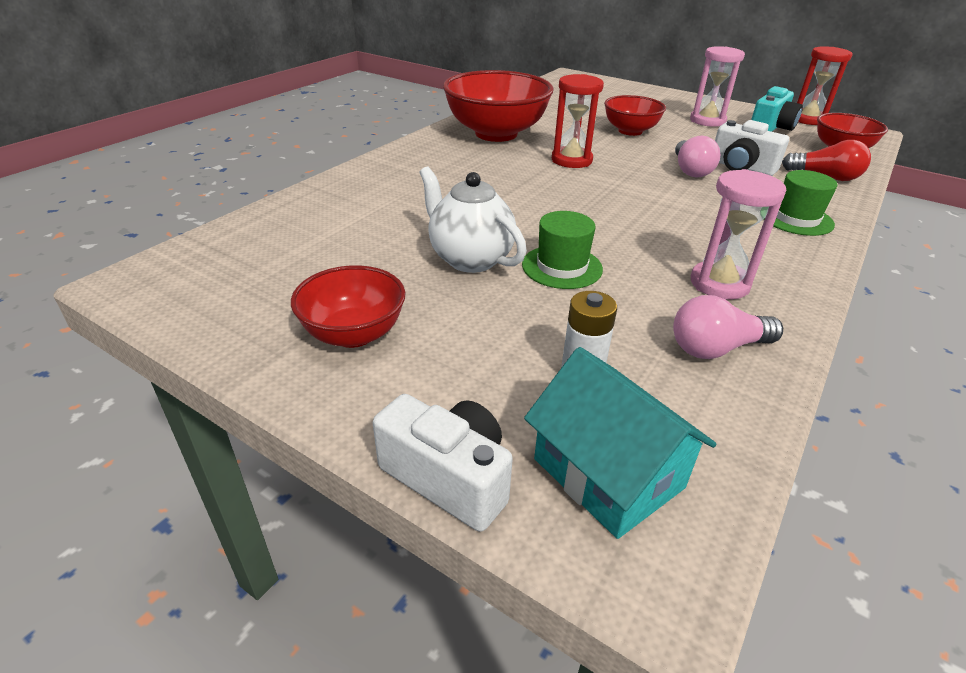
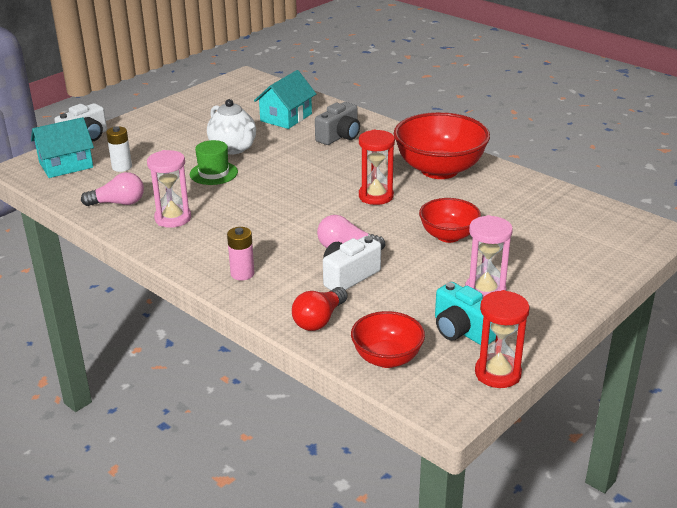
camera: 100 degrees right, 5 degrees down
(346, 225) = (286, 117): none -> turquoise house
(354, 334) = (179, 121): red bowl -> none
(416, 184) = (339, 136): none -> grey camera
(469, 259) = (233, 148): white teapot -> white teapot turned 90 degrees clockwise
(716, 348) = (118, 203): pink light bulb -> pink light bulb turned 90 degrees clockwise
(796, 219) = (242, 274): green hat -> pink battery

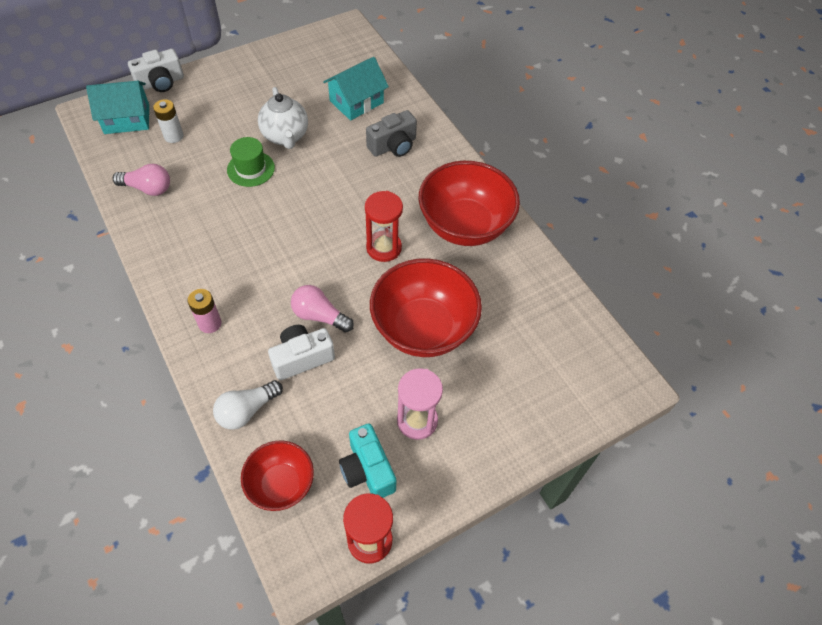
camera: 15 degrees right, 25 degrees up
(173, 218) = (185, 225): pink hourglass -> none
(319, 320) = (247, 410): red light bulb -> white light bulb
(448, 236) = (423, 328): red bowl -> red bowl, size x1.73

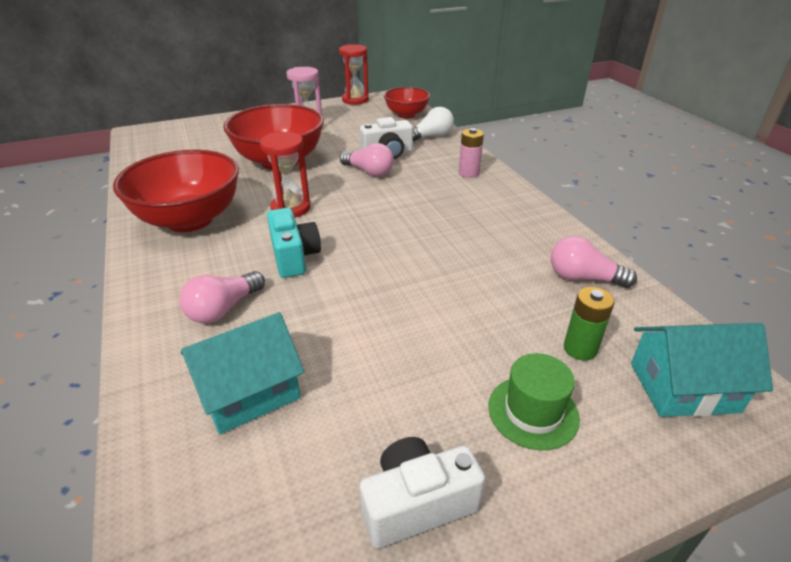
camera: 170 degrees left, 20 degrees down
(161, 83) = (665, 474): white camera -> white camera (417, 504)
(173, 136) = (580, 349): white battery -> green battery
(251, 169) = (443, 292): green hat -> green hat (533, 412)
(285, 137) = (390, 335): white teapot -> none
(367, 470) = (349, 116): turquoise camera -> turquoise camera (294, 256)
(393, 146) = (223, 309): grey camera -> pink light bulb

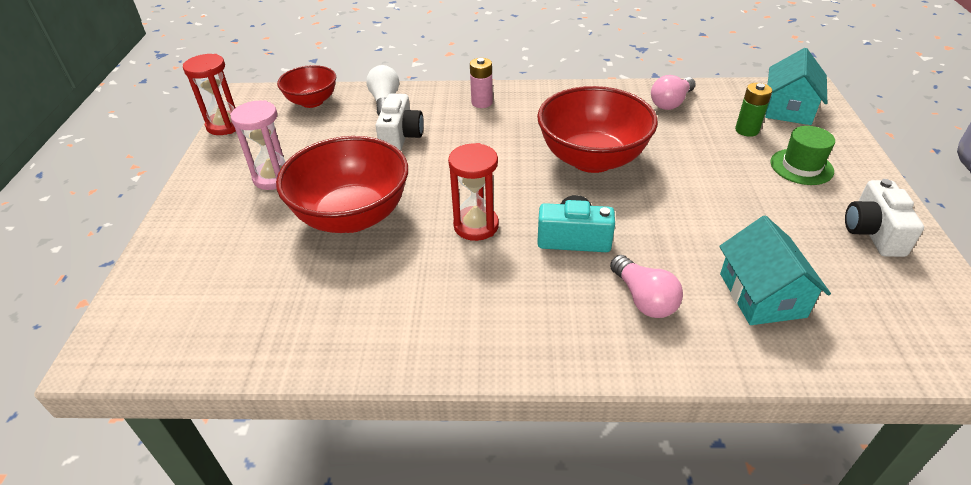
camera: 65 degrees left, 5 degrees up
(190, 220) = (450, 310): red bowl -> red bowl (592, 159)
(369, 172) = (433, 158): pink light bulb -> none

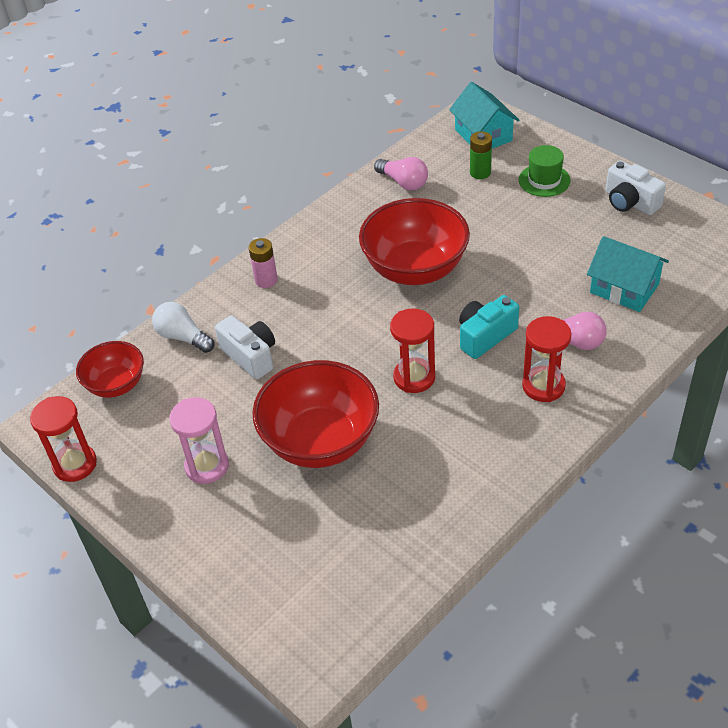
camera: 45 degrees left, 5 degrees up
(563, 311) = (543, 386): none -> red hourglass
(671, 103) = (403, 182): pink light bulb -> pink light bulb turned 45 degrees counterclockwise

